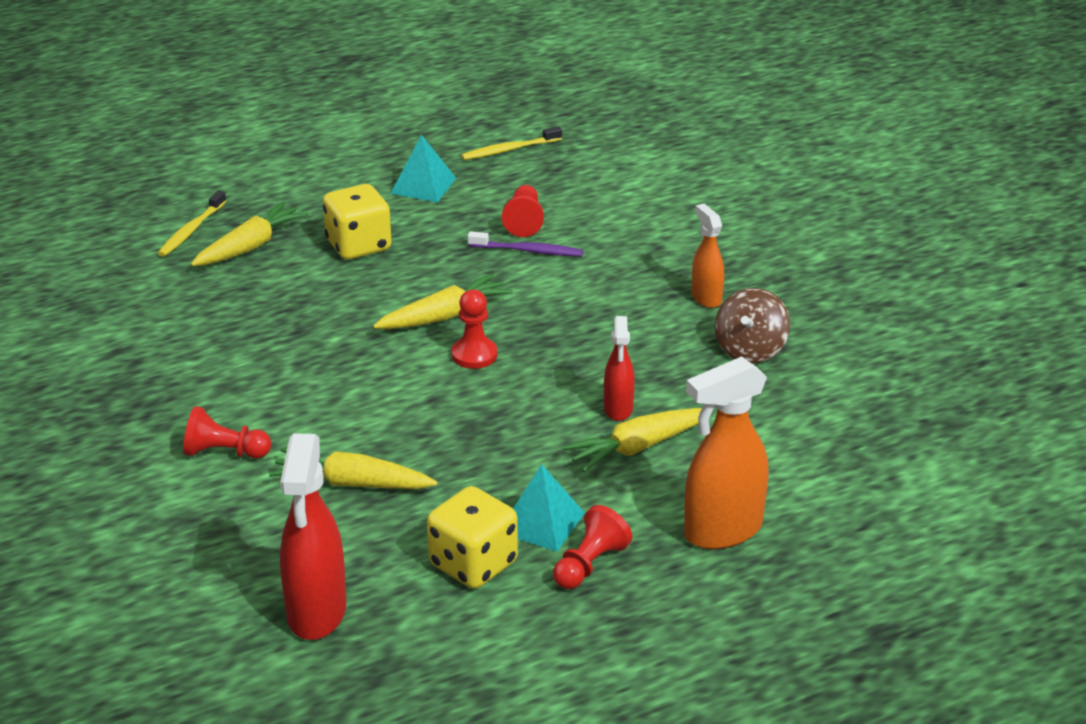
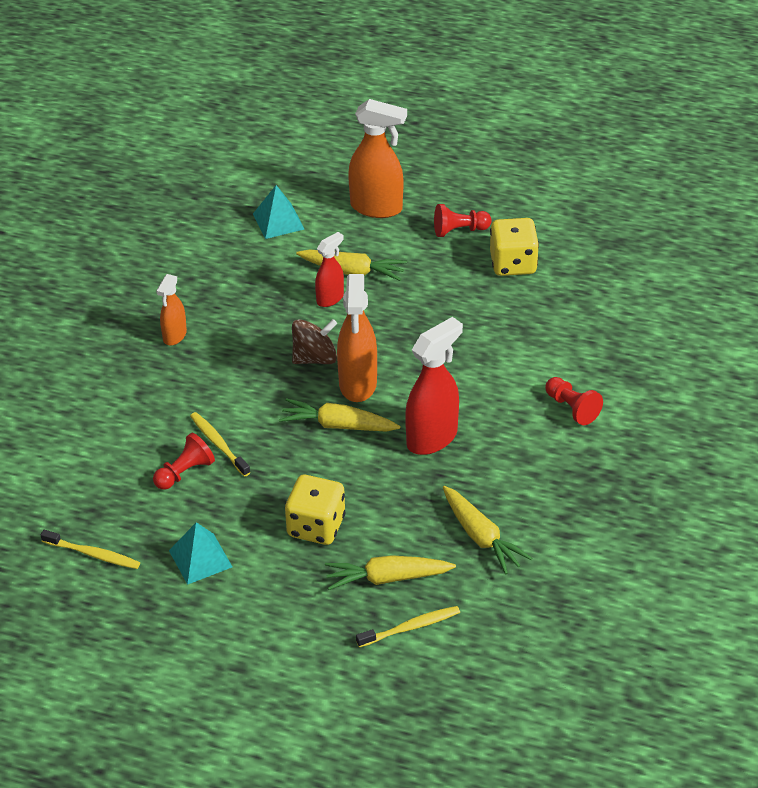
camera: 135 degrees left, 10 degrees up
(316, 613) = (614, 285): red spray bottle -> red spray bottle (432, 438)
(351, 483) = (523, 344): yellow carrot -> yellow carrot (481, 537)
(474, 355) = (358, 384): red pawn -> orange spray bottle
(528, 251) = (218, 444): purple toothbrush -> yellow toothbrush
(541, 522) = (454, 263): turquoise pyramid -> turquoise pyramid (278, 221)
(750, 350) = (208, 288): brown spinning top -> brown spinning top (315, 358)

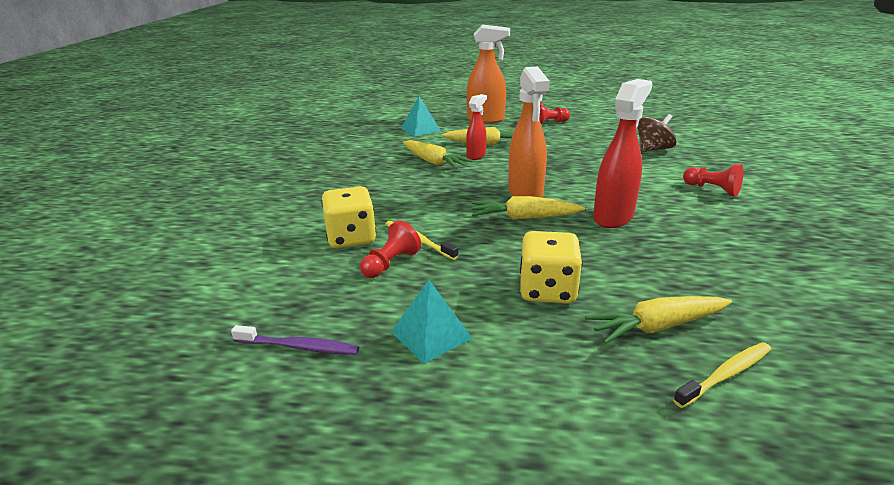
camera: 10 degrees left, 15 degrees down
(93, 554) = (299, 347): yellow toothbrush -> purple toothbrush
(174, 336) = (358, 183): orange spray bottle -> none
(315, 358) = (481, 184): brown spinning top -> brown spinning top (653, 149)
(481, 537) = (723, 279): yellow carrot -> yellow carrot (434, 162)
(513, 264) = (597, 132): yellow dice -> yellow dice (351, 238)

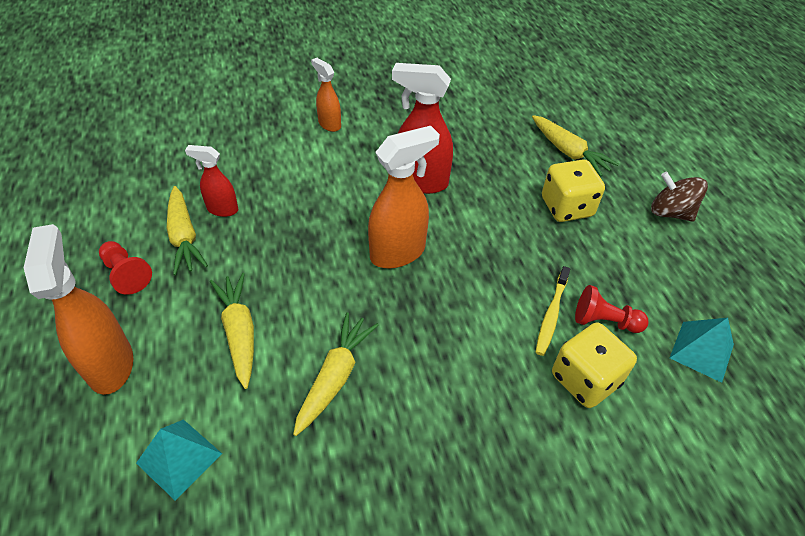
camera: 115 degrees left, 20 degrees up
(299, 347) = (747, 334): purple toothbrush -> none
(431, 335) = (667, 259): turquoise pyramid -> turquoise pyramid (701, 351)
(476, 156) = (294, 330): red spray bottle -> red spray bottle (222, 209)
(523, 218) = (456, 243): yellow carrot -> yellow carrot (184, 237)
(653, 149) = (225, 163): brown spinning top -> brown spinning top (670, 212)
(712, 189) = (329, 124): red pawn -> orange spray bottle
(726, 374) = (592, 127): yellow toothbrush -> none

